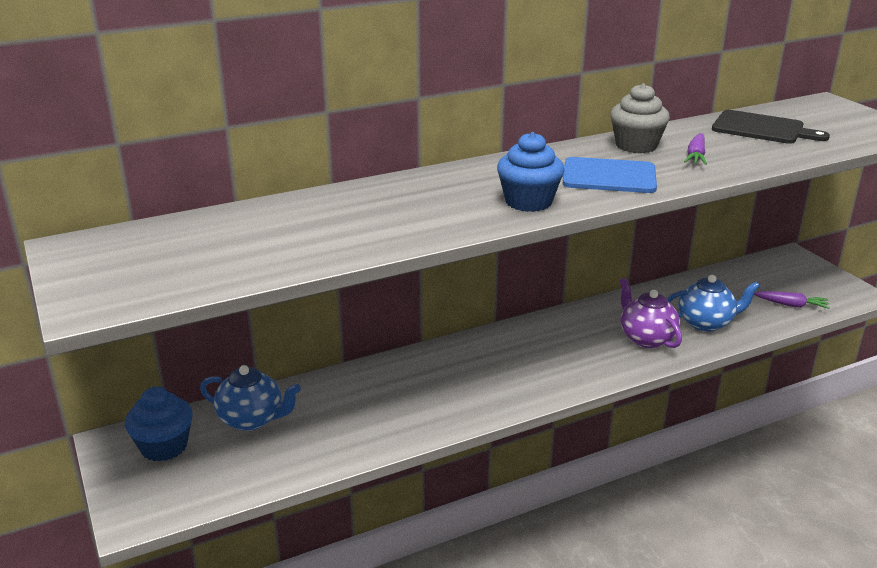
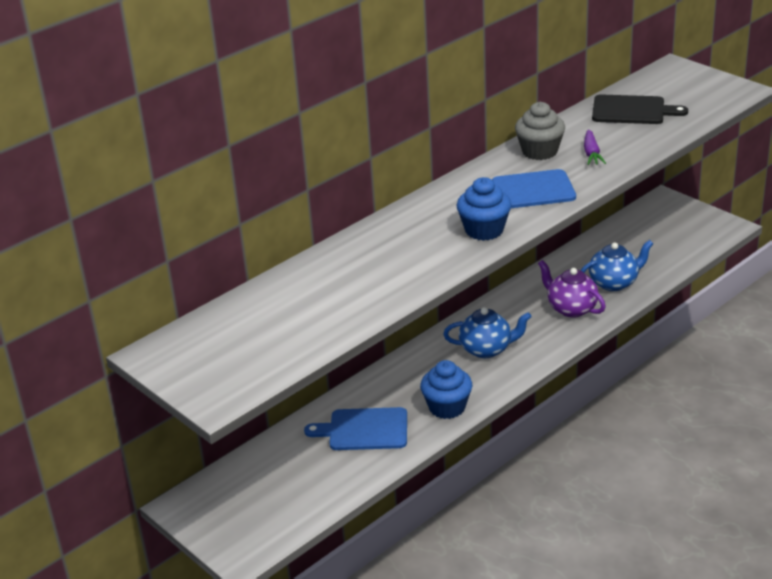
camera: 15 degrees left, 5 degrees up
(164, 446) = (226, 498): blue cupcake -> blue cupcake (447, 407)
(252, 419) = (284, 458): blue teapot -> blue teapot (487, 349)
(354, 411) = (364, 430): none -> blue cutting board
(791, 305) = (676, 250): purple carrot -> none

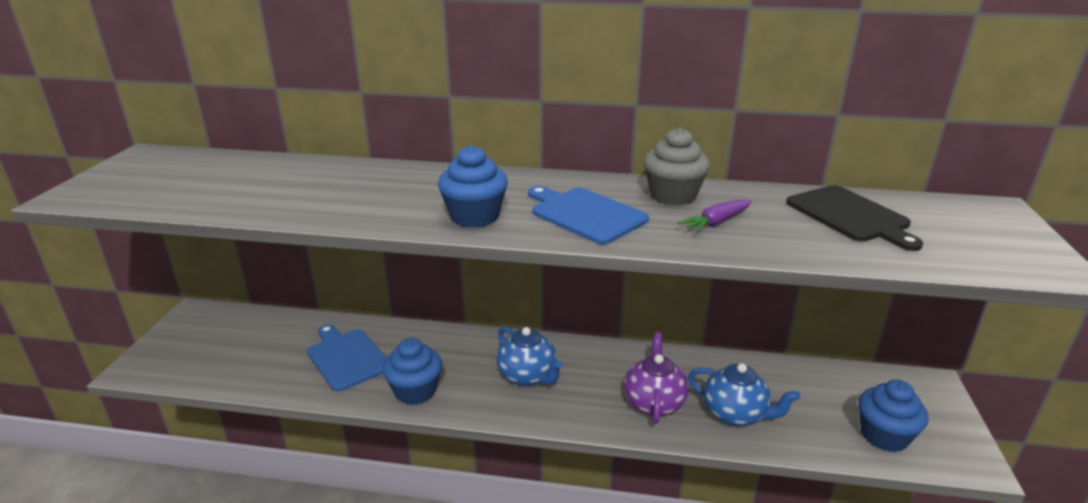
camera: 50 degrees right, 5 degrees down
(684, 242) = (884, 436): none -> blue cupcake

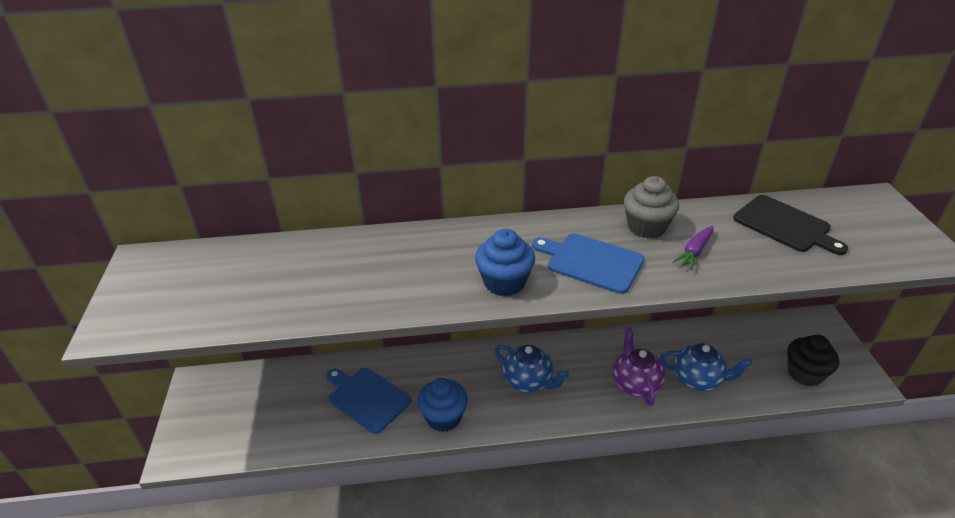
camera: 15 degrees left, 10 degrees up
(884, 436) = (804, 373): blue cupcake -> black cupcake

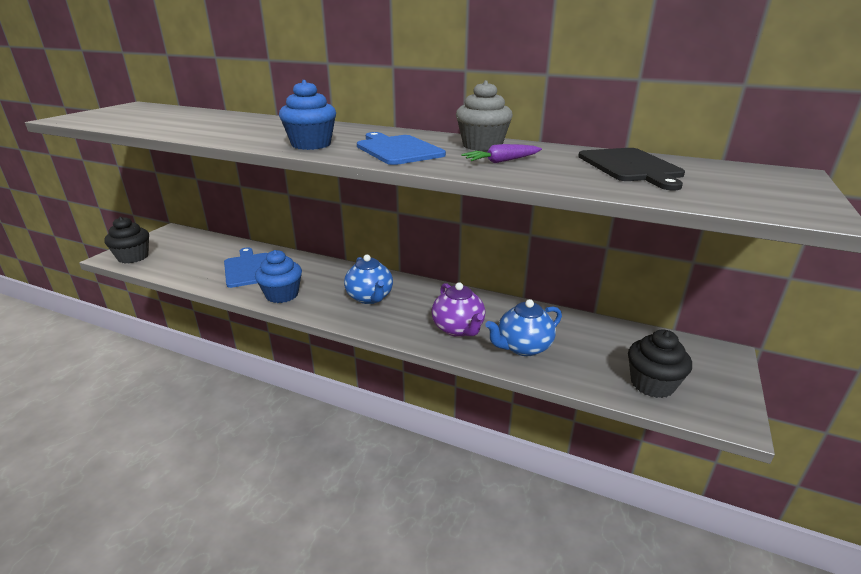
camera: 30 degrees right, 10 degrees down
(204, 443) = (133, 257): none -> black cupcake
(635, 383) = (458, 329): purple teapot -> purple teapot turned 135 degrees clockwise
(698, 379) = (523, 347): blue teapot -> blue teapot turned 105 degrees clockwise

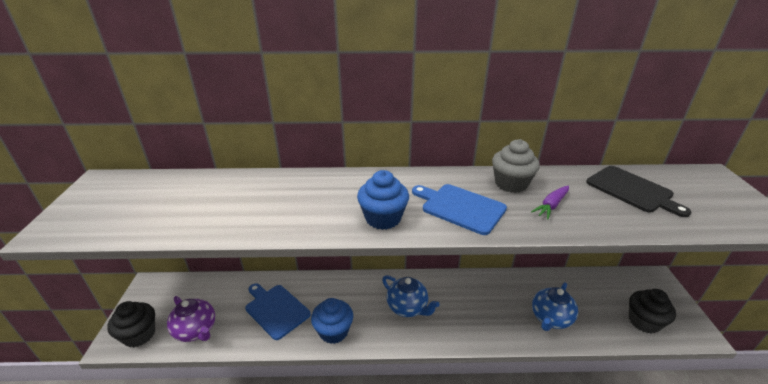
camera: 25 degrees left, 5 degrees up
(458, 329) = (496, 317): purple teapot -> purple teapot (196, 330)

